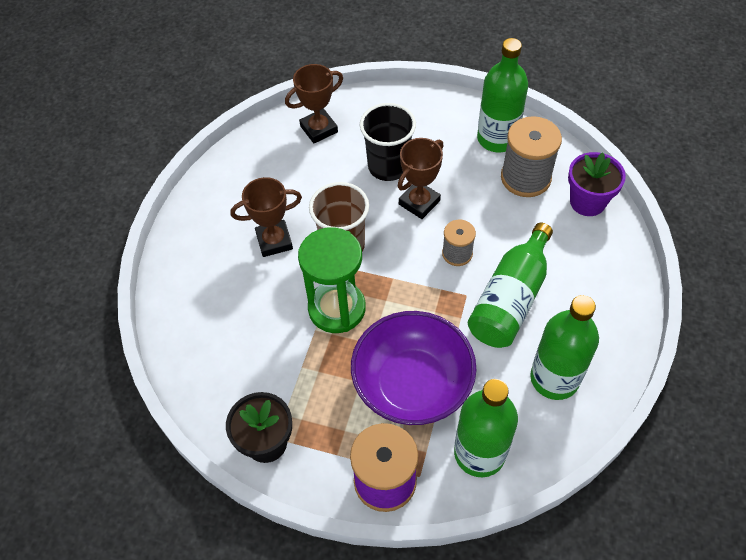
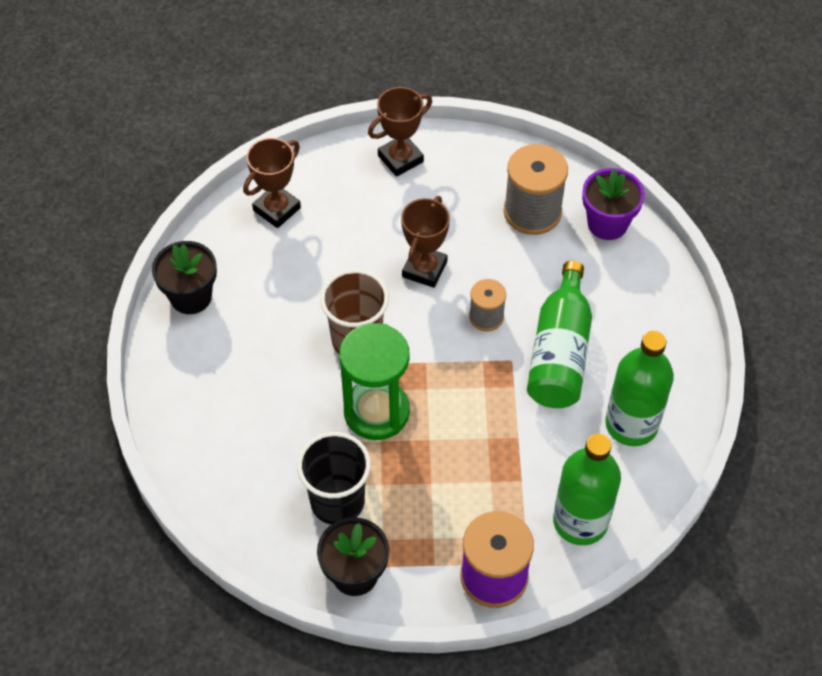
camera: 20 degrees left, 0 degrees up
(226, 180) = (191, 297): none -> black flower pot
(274, 241) = (276, 354): brown trophy -> brown trophy (400, 158)
(388, 166) = (374, 235): black cup -> black cup (337, 501)
(412, 384) = (487, 470): purple bowl -> none
(497, 139) = (486, 173): green bottle -> none

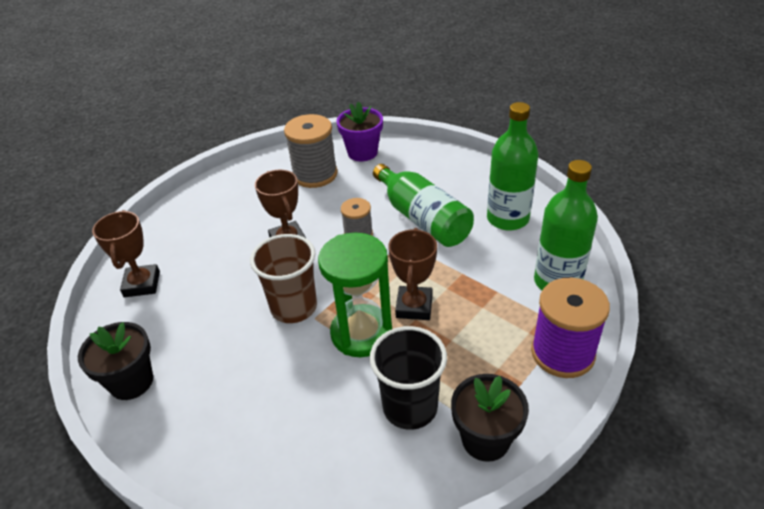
camera: 45 degrees left, 15 degrees down
(400, 158) = (200, 204): brown trophy -> brown trophy (414, 306)

